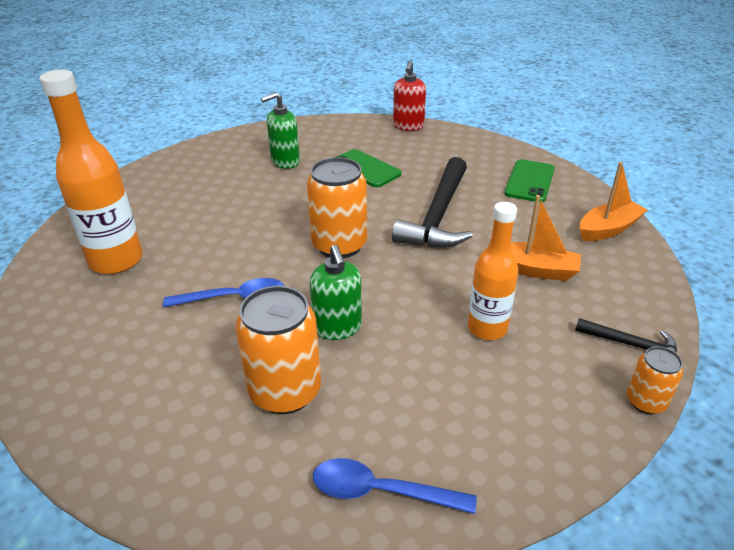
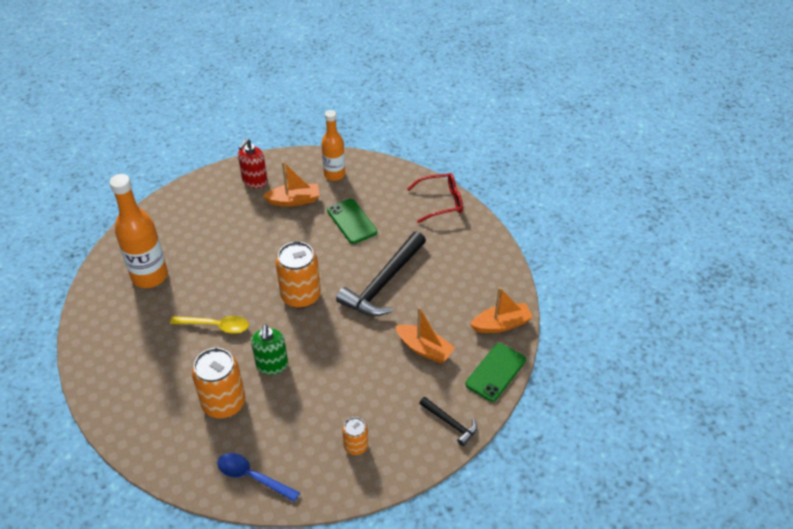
camera: 15 degrees right, 10 degrees up
(234, 298) = (216, 326): blue spoon -> yellow spoon
(285, 162) = (294, 200): green soap dispenser -> orange boat
(408, 126) = (409, 177): red soap dispenser -> red soap dispenser (254, 181)
(457, 139) = (441, 202): none -> red glasses
(487, 328) = (365, 388): orange bottle -> orange bottle (334, 174)
(529, 181) = (472, 262): green phone -> green phone (495, 372)
(645, 402) = (431, 463): orange can -> orange can (356, 446)

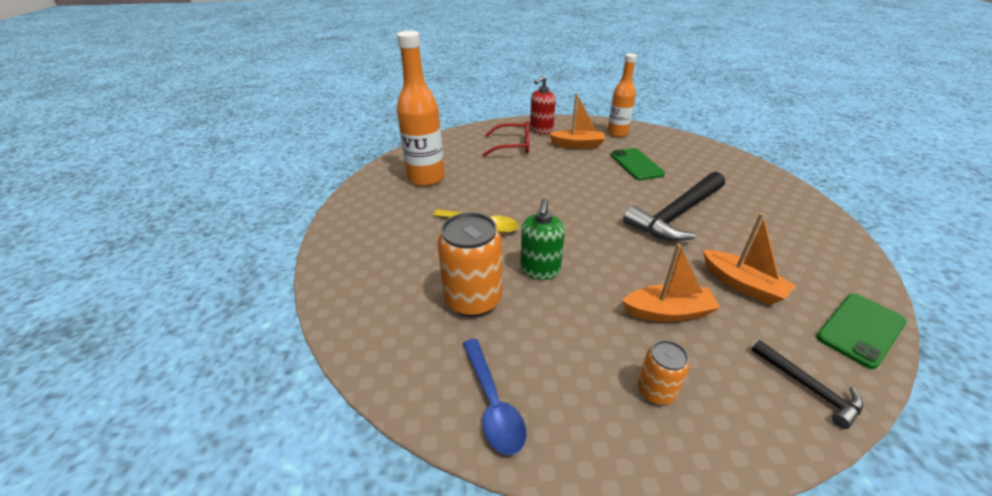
camera: 15 degrees right, 10 degrees down
(252, 477) = (493, 403): blue spoon -> blue spoon turned 150 degrees counterclockwise
(301, 296) = (580, 213): orange can -> none
(441, 202) = (732, 161): red glasses -> red glasses (513, 146)
(501, 324) = (846, 275): orange boat -> orange boat (667, 312)

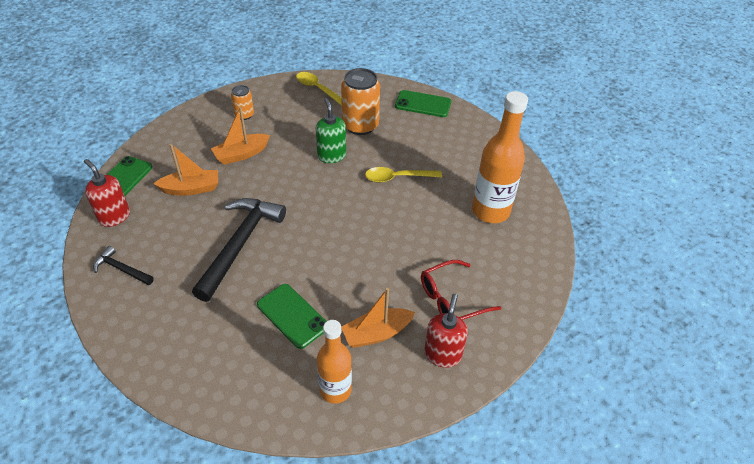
camera: 150 degrees right, 10 degrees up
(356, 303) = (423, 104): none -> green phone
(493, 403) = (318, 89): blue spoon -> yellow spoon
(742, 285) = (191, 189): orange boat -> orange boat turned 150 degrees clockwise
(808, 387) = (167, 138): black hammer -> black hammer (121, 269)
(843, 280) = (114, 217): none -> red soap dispenser

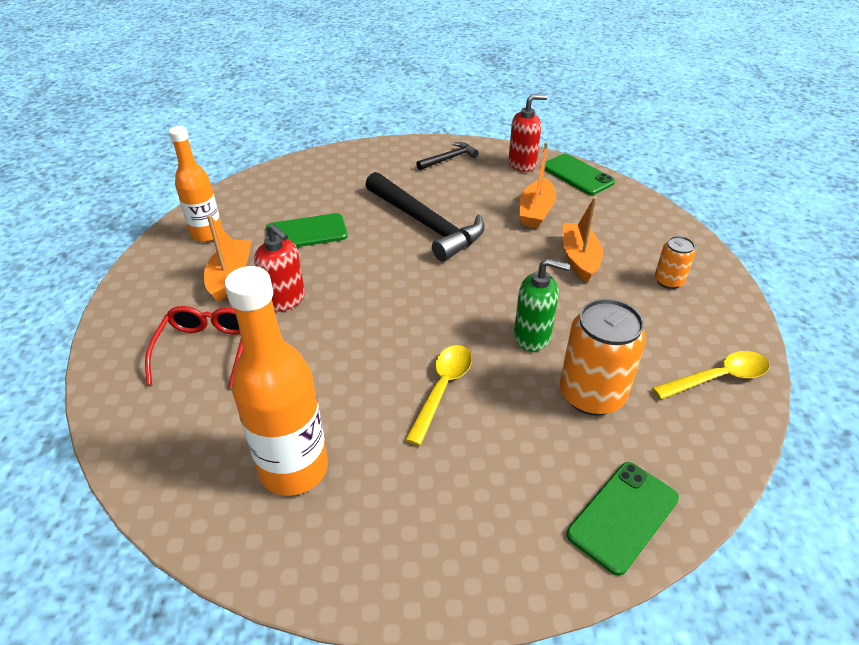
camera: 120 degrees right, 5 degrees down
(442, 354) = (157, 312): red soap dispenser -> red soap dispenser (285, 300)

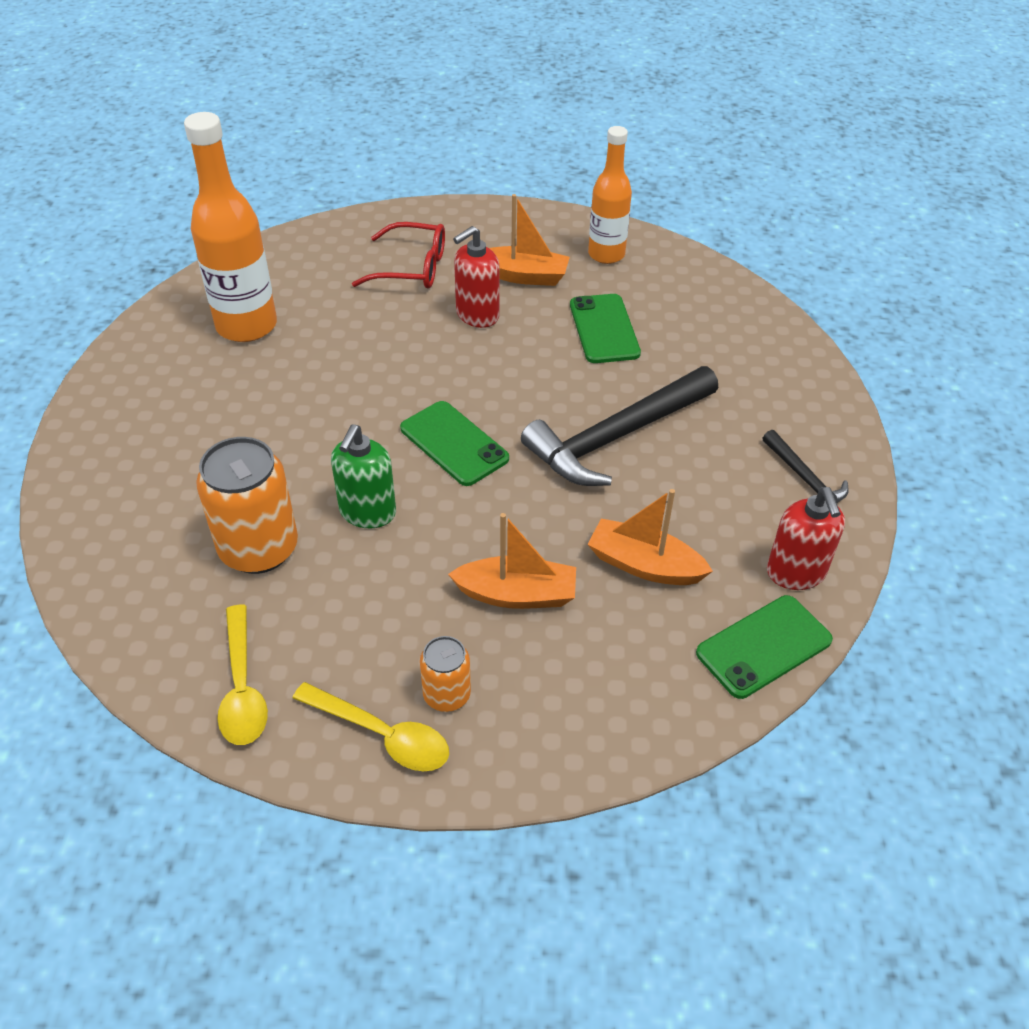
camera: 95 degrees right, 5 degrees up
(442, 389) = (308, 426): yellow spoon -> yellow spoon (382, 735)
(623, 516) = (101, 537): green phone -> green phone (454, 443)

